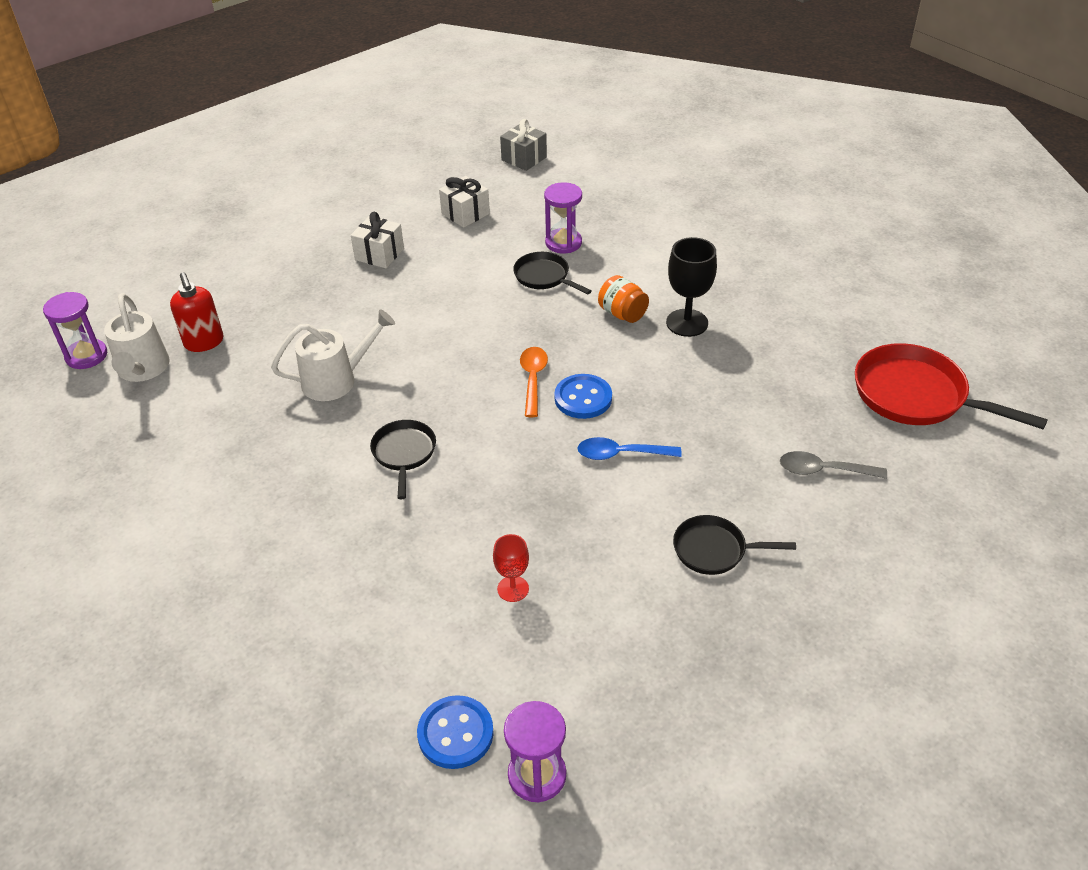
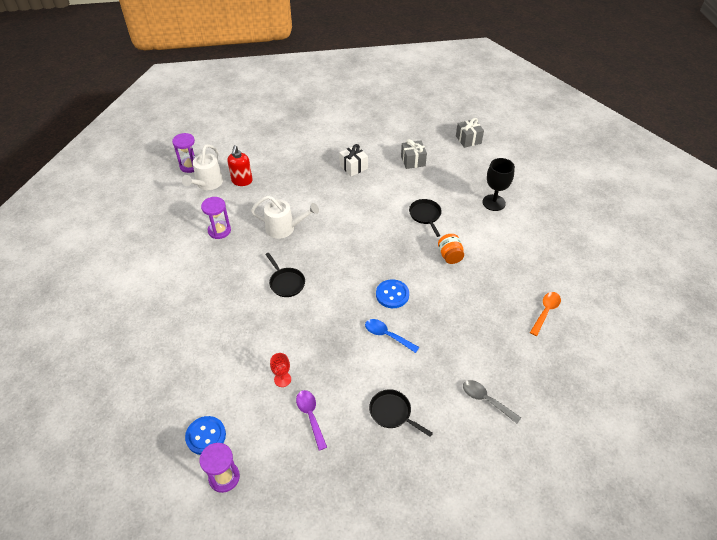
camera: 30 degrees right, 5 degrees up
(404, 454) = (286, 283): black pan -> black pan turned 120 degrees clockwise
(465, 214) = (413, 161): white gift -> grey gift
(533, 379) = (375, 272): orange spoon -> orange spoon (545, 312)
(563, 243) = (451, 199): purple hourglass -> purple hourglass (219, 231)
(600, 616) = (310, 416): none -> purple spoon
(687, 323) = (480, 277): black goblet -> black goblet (493, 202)
(916, 396) = (577, 384): red pan -> none

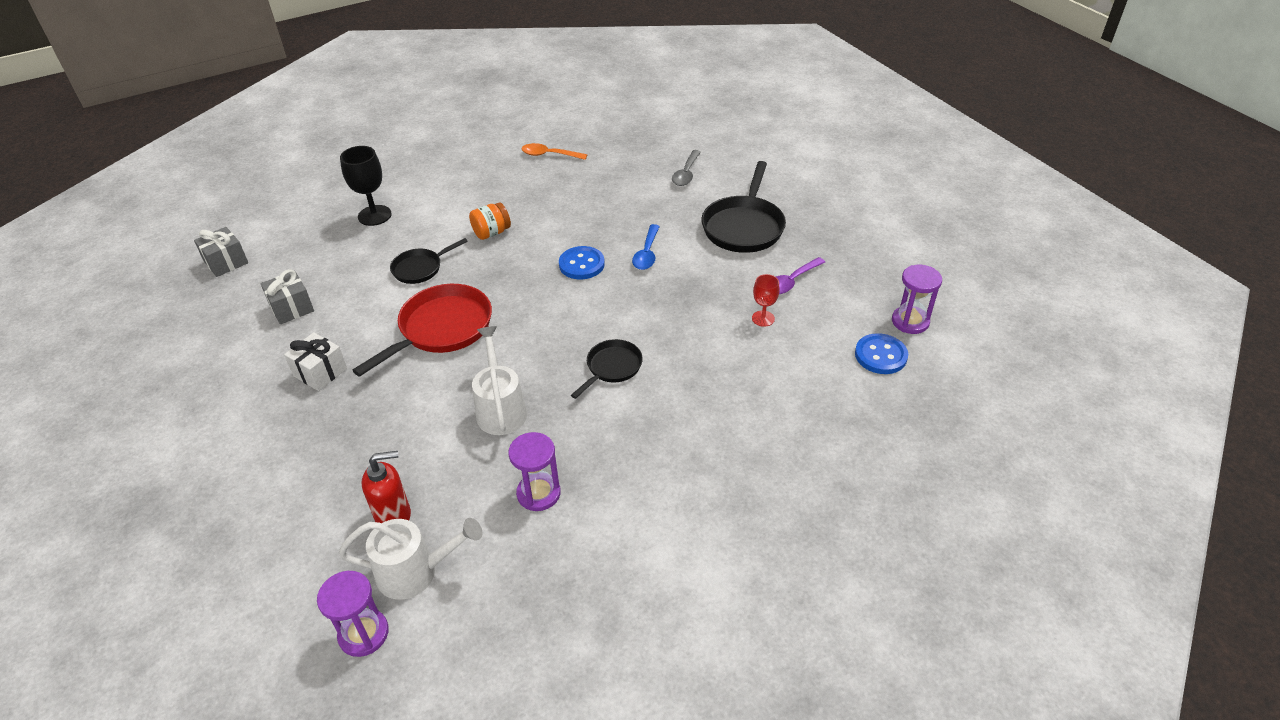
camera: 110 degrees left, 5 degrees down
(362, 216) = (441, 329): none -> red pan
(392, 413) = (744, 226): black pan -> black pan, size x1.75

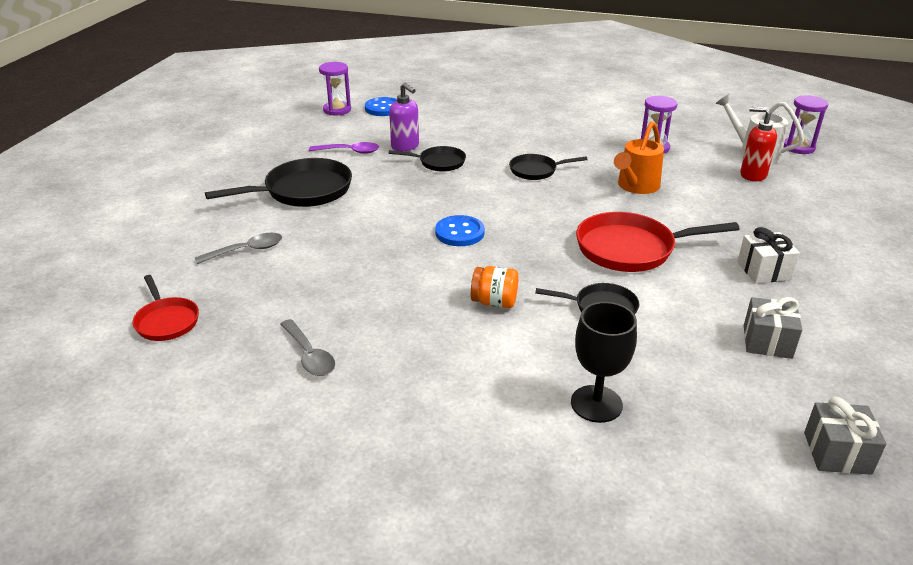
camera: 135 degrees left, 10 degrees down
(500, 408) = (636, 187): white watering can -> orange watering can
(549, 155) = (309, 355): orange spoon -> grey spoon
(645, 127) = (166, 321): none -> red pan
(647, 253) = (400, 213): blue spoon -> none
(704, 319) = (438, 162): none -> black pan
(763, 318) = (405, 146): red goblet -> purple soap dispenser

